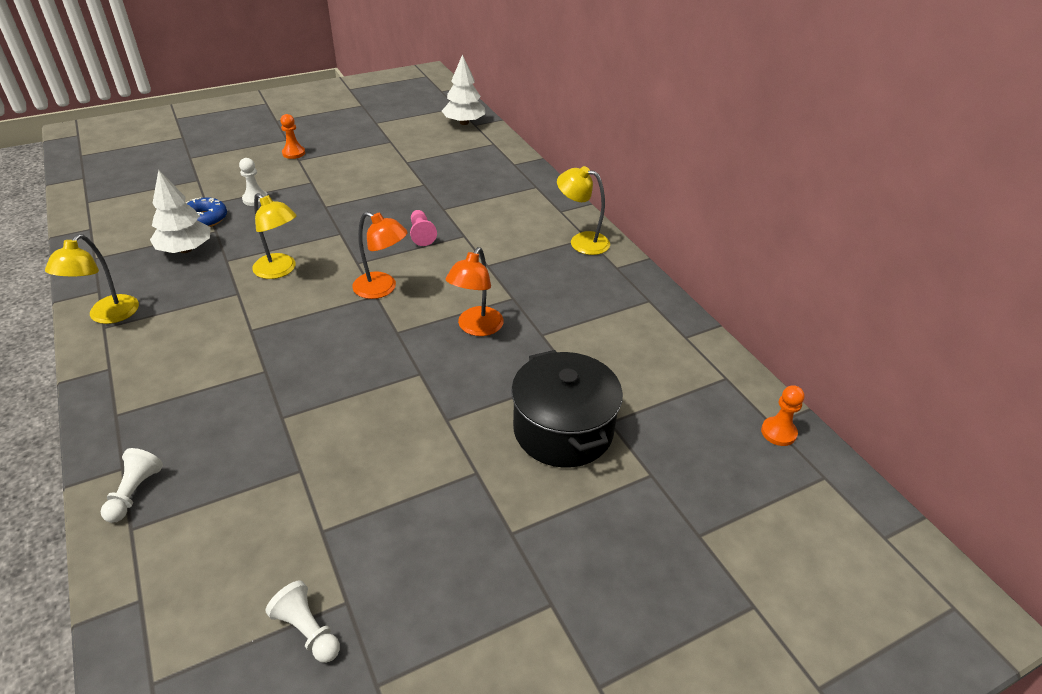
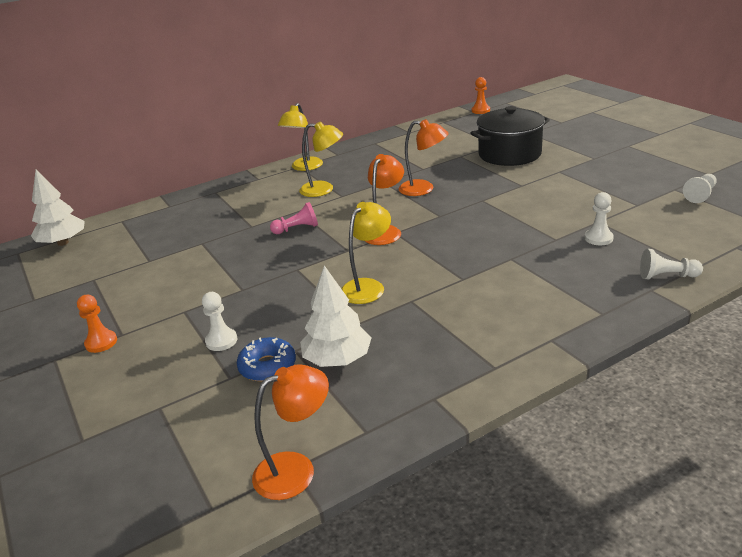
camera: 90 degrees left, 10 degrees down
(87, 229) = (296, 470): none -> orange lamp
(108, 316) = (475, 372): yellow lamp -> yellow lamp (324, 189)
(258, 457) = (598, 238): none -> white pawn

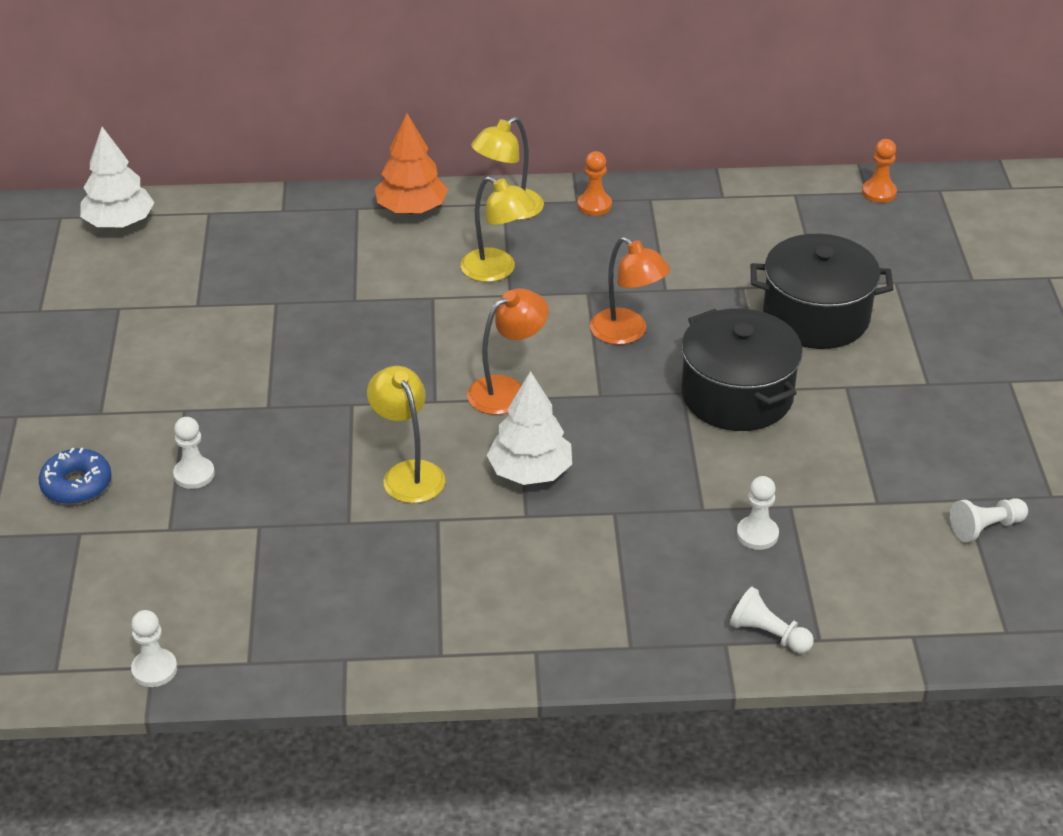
camera: 25 degrees right, 10 degrees up
(101, 342) = (73, 414): orange pawn -> orange pawn (594, 205)
(248, 183) = (411, 209): none -> orange tree
(267, 366) = (216, 534): blue donut -> blue donut (77, 485)
(296, 470) = (154, 669): orange lamp -> white pawn
(297, 229) = (405, 332): pink pawn -> none
(337, 359) = (291, 561): white tree -> white tree (530, 472)
(368, 286) = (408, 473): yellow lamp -> yellow lamp turned 90 degrees counterclockwise
(511, 192) = (737, 395): none -> black pot

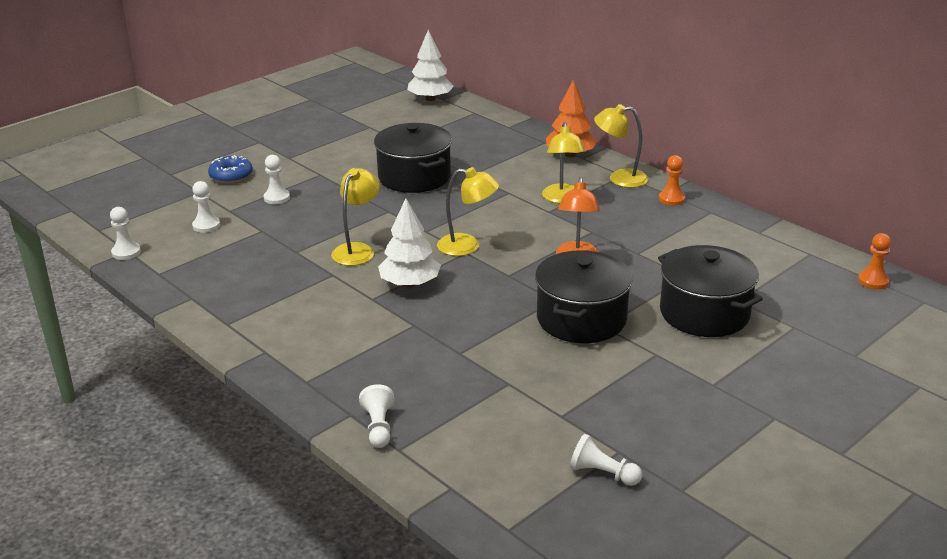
camera: 50 degrees right, 10 degrees down
(300, 342) = (414, 177): none -> black pot
(507, 390) = (467, 246): orange lamp -> yellow lamp
(757, 534) = (464, 382): white pawn -> white pawn (206, 226)

